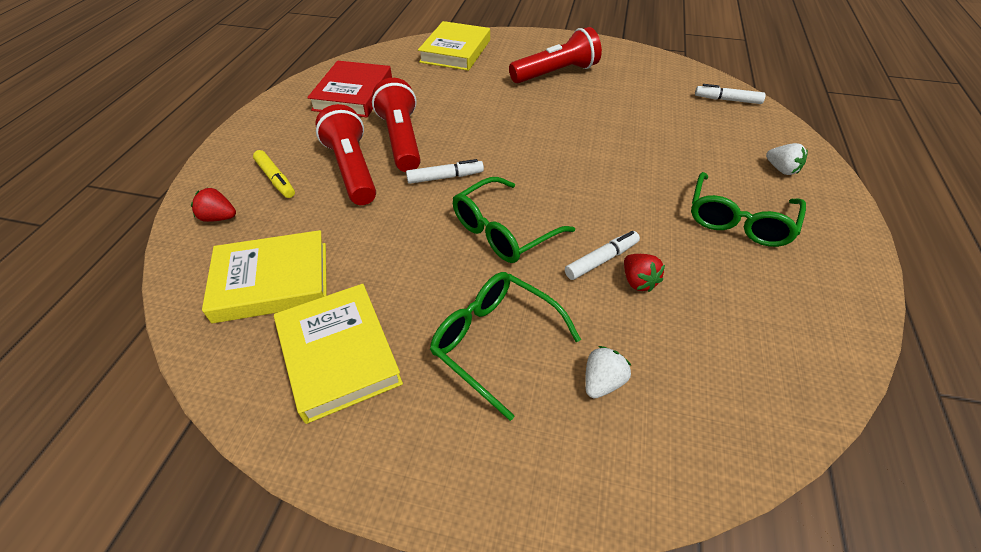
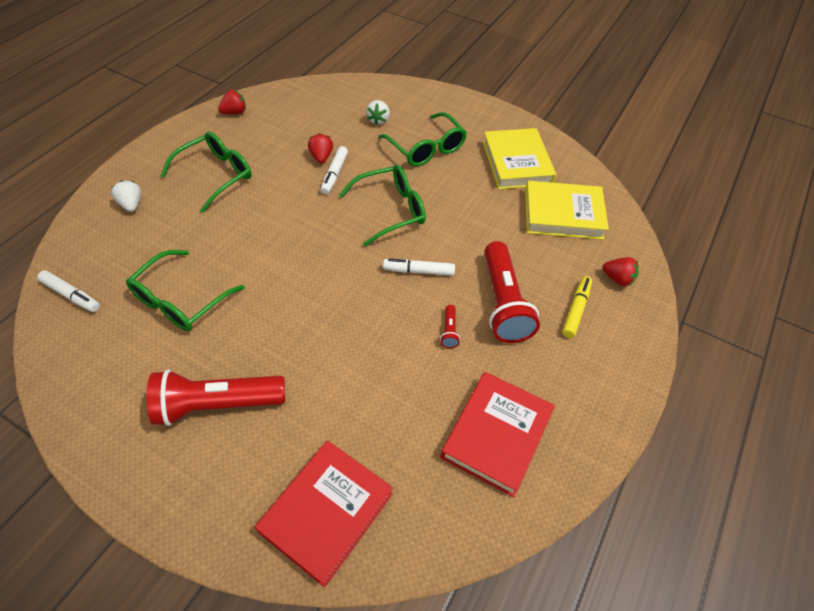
camera: 165 degrees left, 5 degrees up
(275, 179) = (576, 310): yellow marker -> yellow marker turned 45 degrees clockwise
(401, 140) = (449, 331): red flashlight -> red flashlight, size x0.40
(455, 51) = (326, 512): yellow book -> red book
(601, 260) = (334, 174): white marker -> white marker turned 60 degrees counterclockwise
(602, 382) = (378, 120): white strawberry -> white strawberry turned 45 degrees counterclockwise
(641, 113) = (180, 301): none -> green glasses
(832, 325) = (235, 112): none -> red strawberry

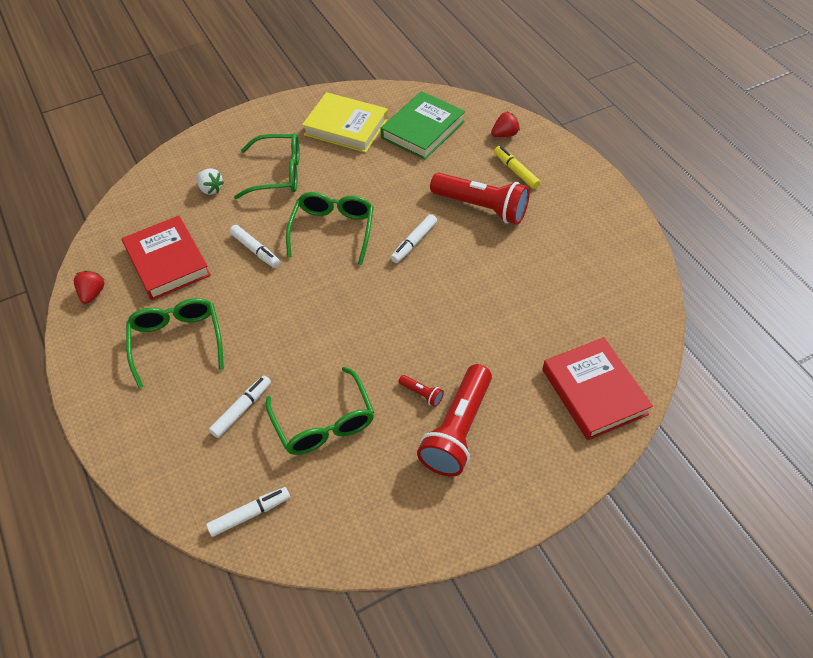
camera: 55 degrees left, 0 degrees up
(131, 204) = (159, 427): white strawberry -> none
(170, 242) = (242, 409): none -> white marker
(321, 157) = (224, 250): red strawberry -> none
(449, 331) = (485, 251): red flashlight -> red flashlight (422, 394)
(496, 435) = (589, 267): red book -> red book (167, 262)
(563, 214) = (422, 130): yellow book -> green book

